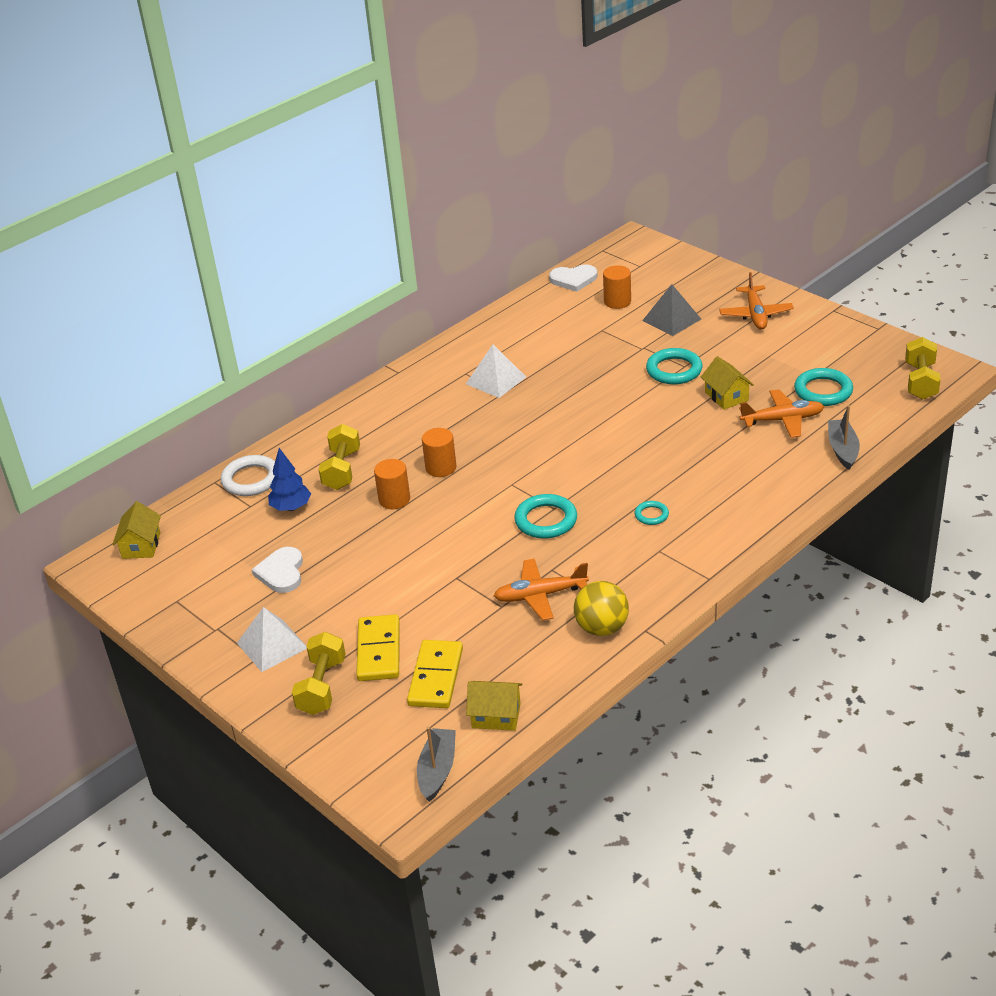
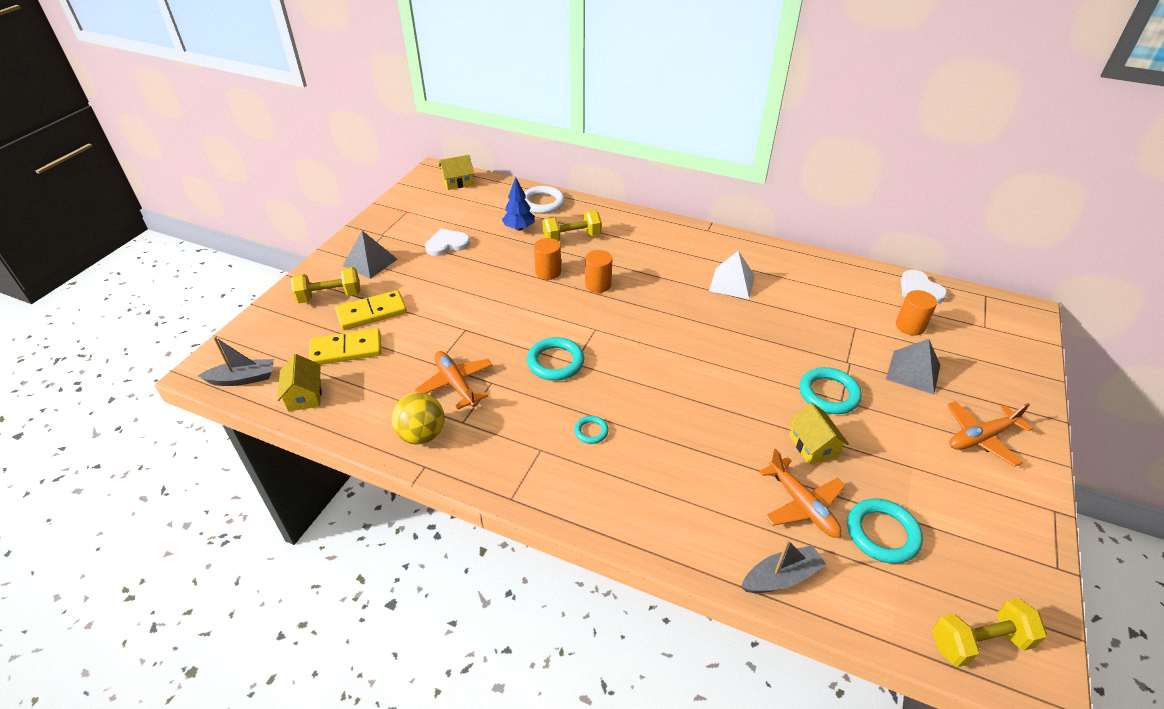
camera: 65 degrees right, 5 degrees up
(272, 645) = (370, 262): white pyramid -> grey pyramid
(726, 396) = (813, 446): yellow house -> yellow house turned 60 degrees counterclockwise

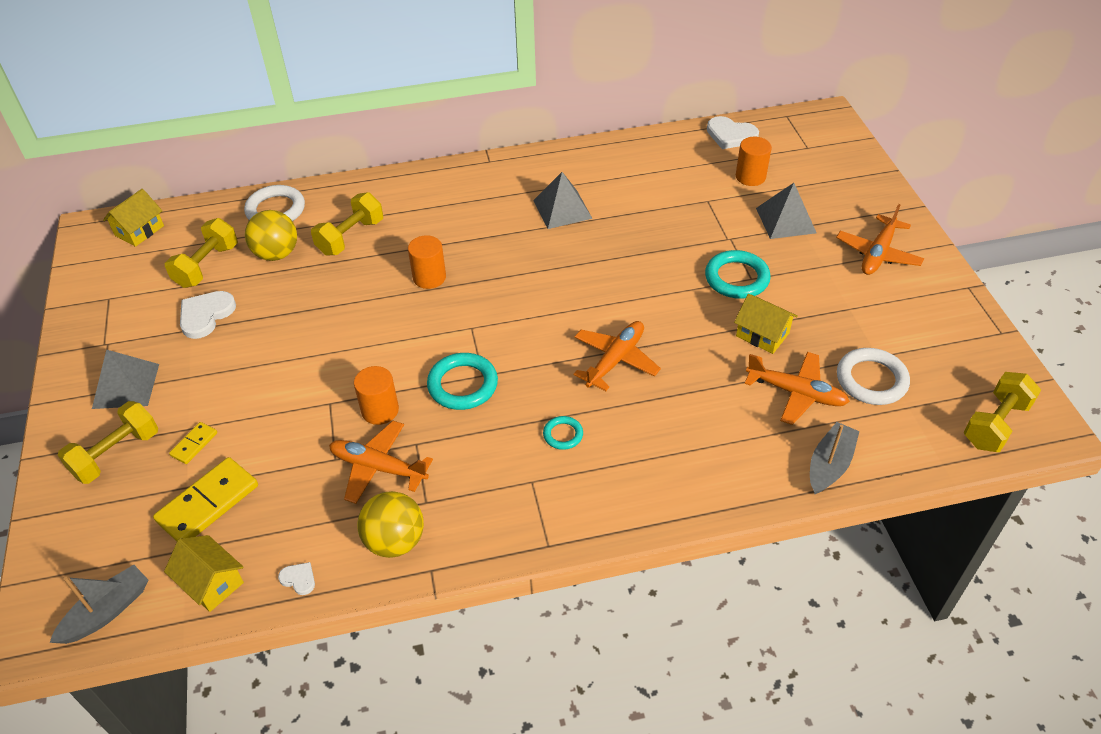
camera: 35 degrees left, 5 degrees up
(349, 423) = (299, 579): none -> white heart
(372, 313) = (194, 444): yellow domino -> yellow domino, size x0.51
(474, 217) = (207, 266): none -> yellow dumbbell
(519, 228) = (276, 254): blue tree -> yellow ball
(548, 272) = (361, 290): orange cylinder -> orange cylinder (380, 410)
(676, 402) = (615, 360): none -> orange plane
(732, 283) = (562, 209): white pyramid -> grey pyramid
(882, 533) = (871, 380): turquoise ring -> white ring

